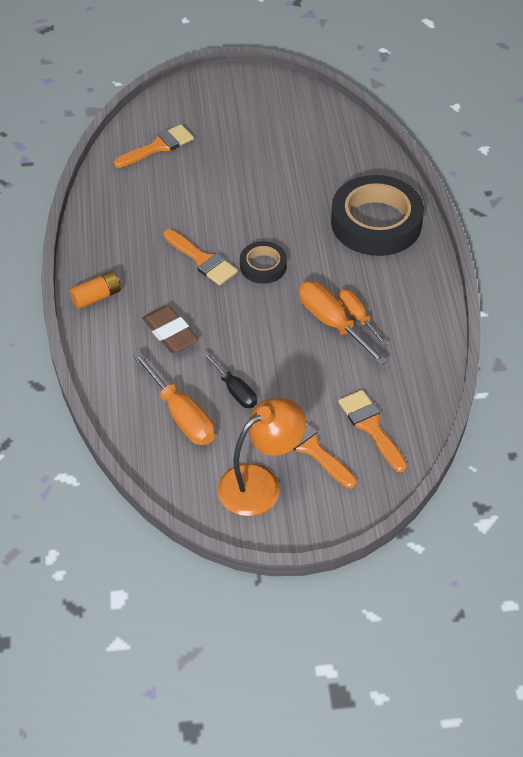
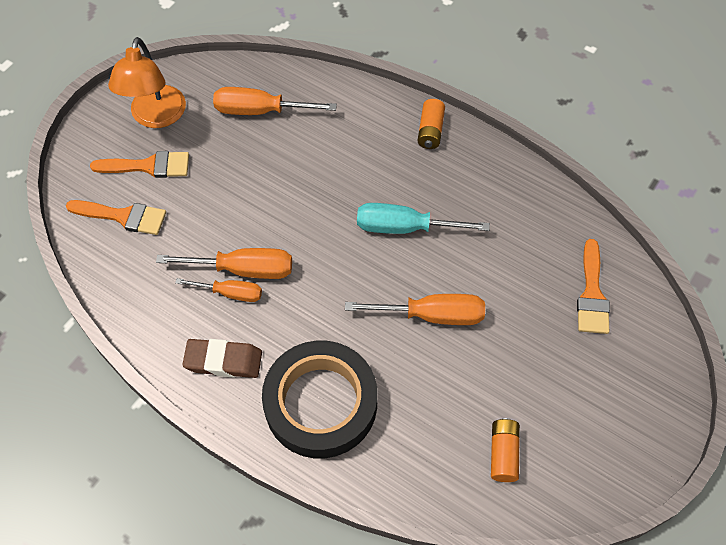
camera: 130 degrees right, 10 degrees up
(170, 333) = (345, 153): brown eraser -> brown eraser (223, 361)
(202, 260) = (405, 227): orange brush -> turquoise screwdriver
(234, 390) = (248, 156): black screwdriver -> none
(257, 208) = (431, 315): none -> orange screwdriver
(263, 266) = (355, 267): black tape -> none
(312, 131) = (503, 453): none -> orange battery

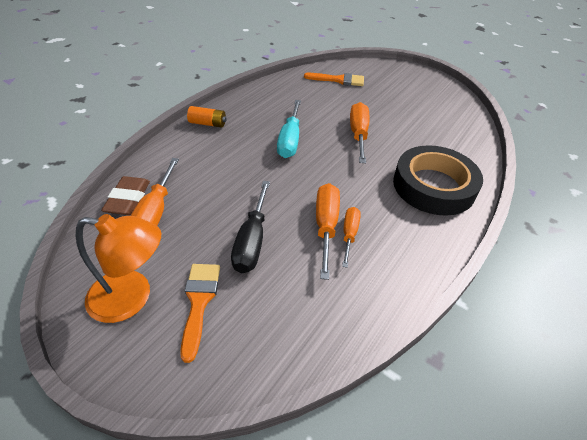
camera: 90 degrees left, 15 degrees down
(123, 216) = (262, 323): orange brush -> none
(221, 200) = (252, 241): none -> black screwdriver
(223, 361) = (412, 239): brown eraser -> brown eraser (128, 199)
(503, 453) = (443, 117): orange battery -> none

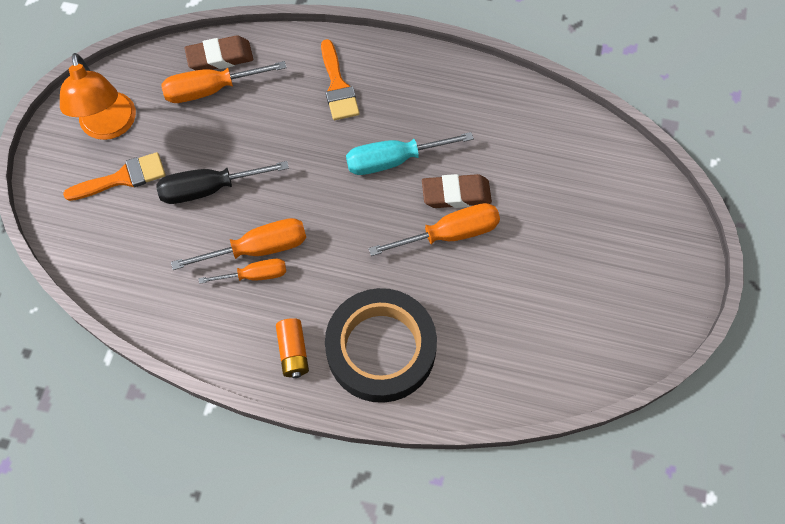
camera: 70 degrees right, 20 degrees up
(207, 123) = (381, 61): orange battery -> orange battery (293, 352)
(331, 124) = (456, 194): none -> brown eraser
(338, 80) = (583, 168): orange brush -> orange brush (337, 86)

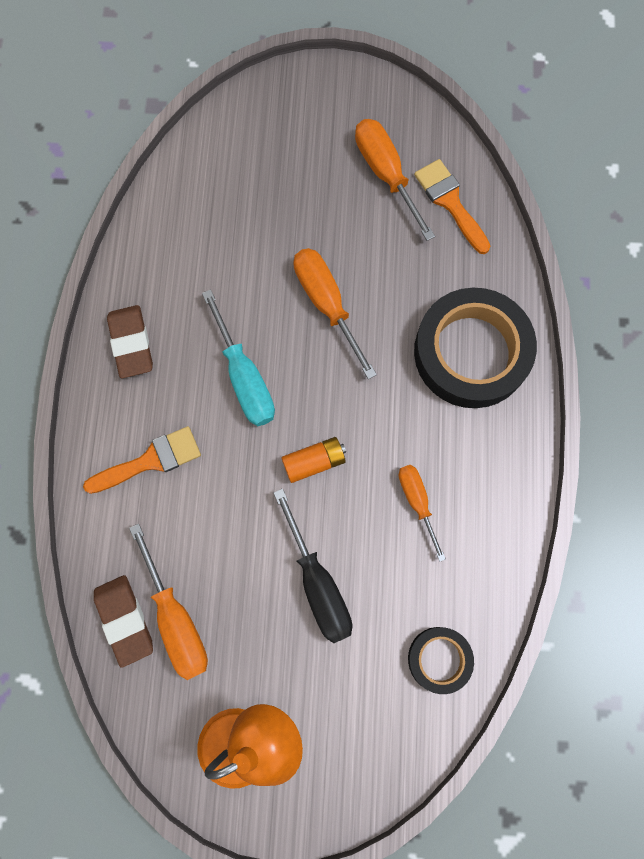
camera: 100 degrees left, 10 degrees up
(122, 178) = (322, 698): orange brush -> orange brush (450, 202)
(123, 267) = (439, 659): none -> black tape
(258, 249) = (384, 506): orange screwdriver -> orange screwdriver (386, 174)
(293, 352) = (495, 440): orange battery -> orange battery (314, 462)
(456, 194) = (277, 304): brown eraser -> brown eraser (131, 343)

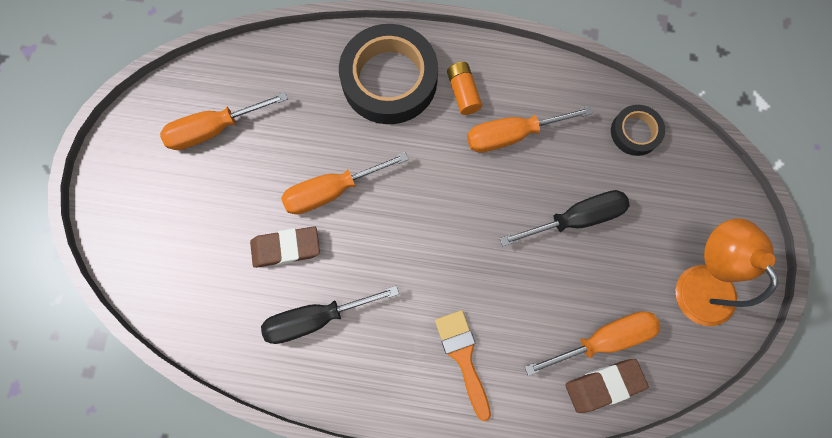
camera: 85 degrees left, 0 degrees up
(131, 343) = (349, 371): brown eraser -> brown eraser (286, 248)
(185, 305) = (316, 318): none -> black screwdriver
(244, 377) = (392, 267): turquoise screwdriver -> none
(314, 462) = (473, 213): orange battery -> orange battery (463, 93)
(417, 502) = (512, 135): orange screwdriver -> orange screwdriver, size x1.57
(450, 202) = (251, 80): orange brush -> none

